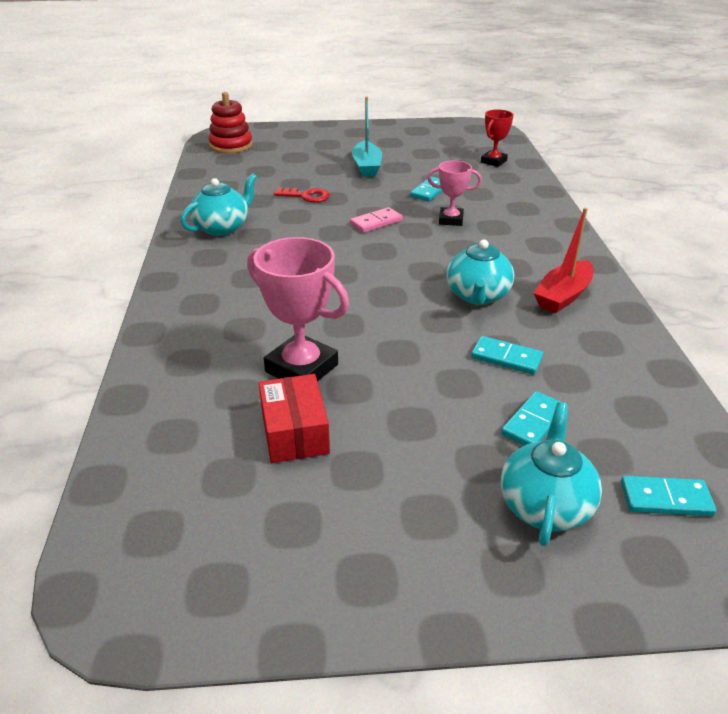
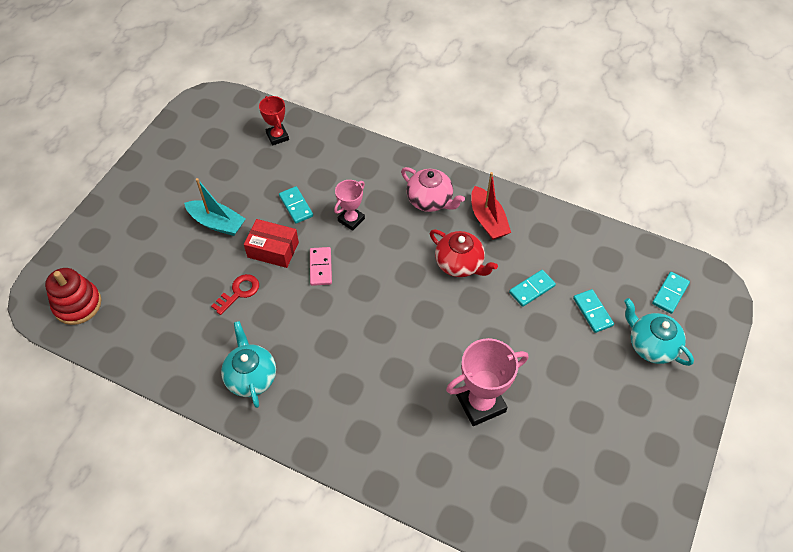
camera: 60 degrees left, 20 degrees up
(294, 432) = (540, 434): red box -> red box (273, 250)
(477, 296) = (459, 264): turquoise teapot -> red teapot
(536, 253) = (430, 200): none -> pink teapot

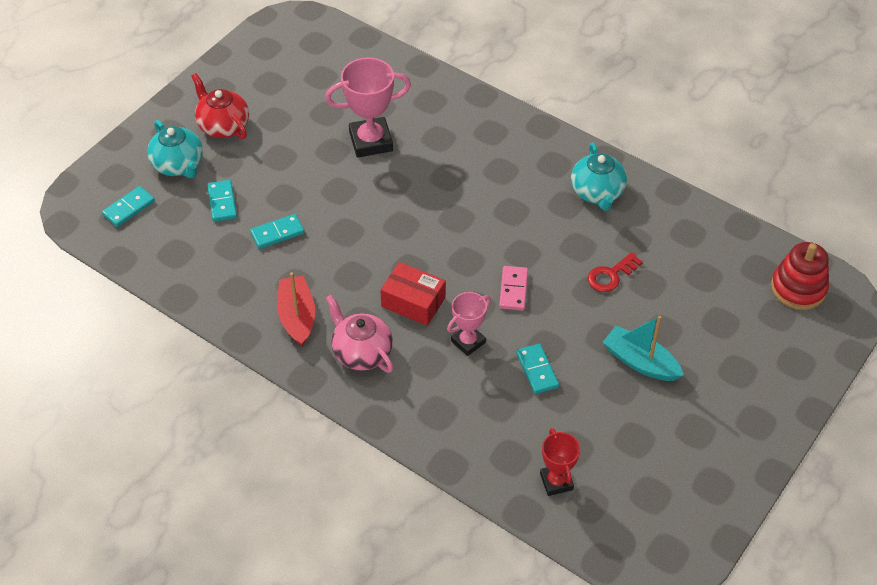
camera: 170 degrees left, 5 degrees down
(273, 250) = (569, 318): red box -> red box (413, 302)
(459, 264) = (349, 271): red teapot -> red teapot (223, 126)

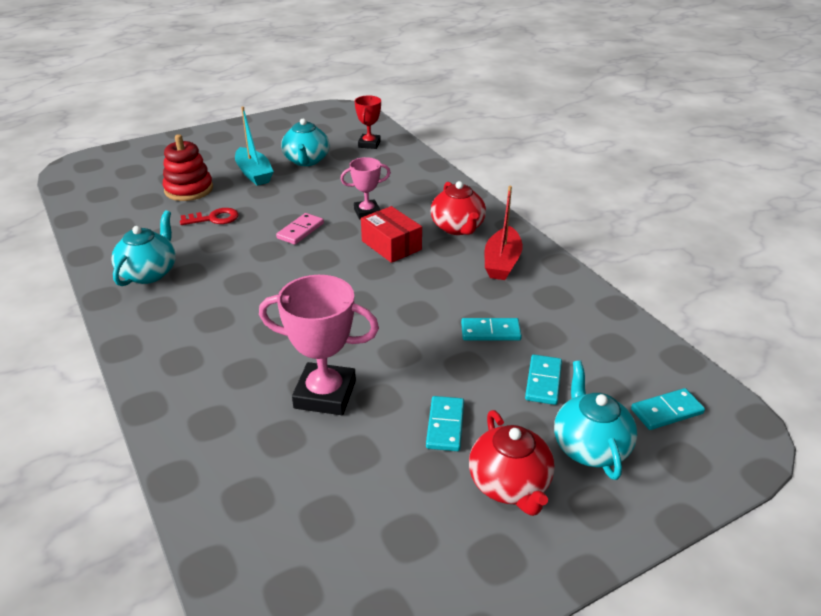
camera: 155 degrees left, 15 degrees down
(361, 352) = (458, 228): pink teapot -> red teapot
(537, 370) = (330, 187): turquoise domino -> turquoise domino (445, 425)
(604, 412) = (306, 160): none -> turquoise teapot
(798, 288) = (94, 178): red stacking toy -> red stacking toy (189, 189)

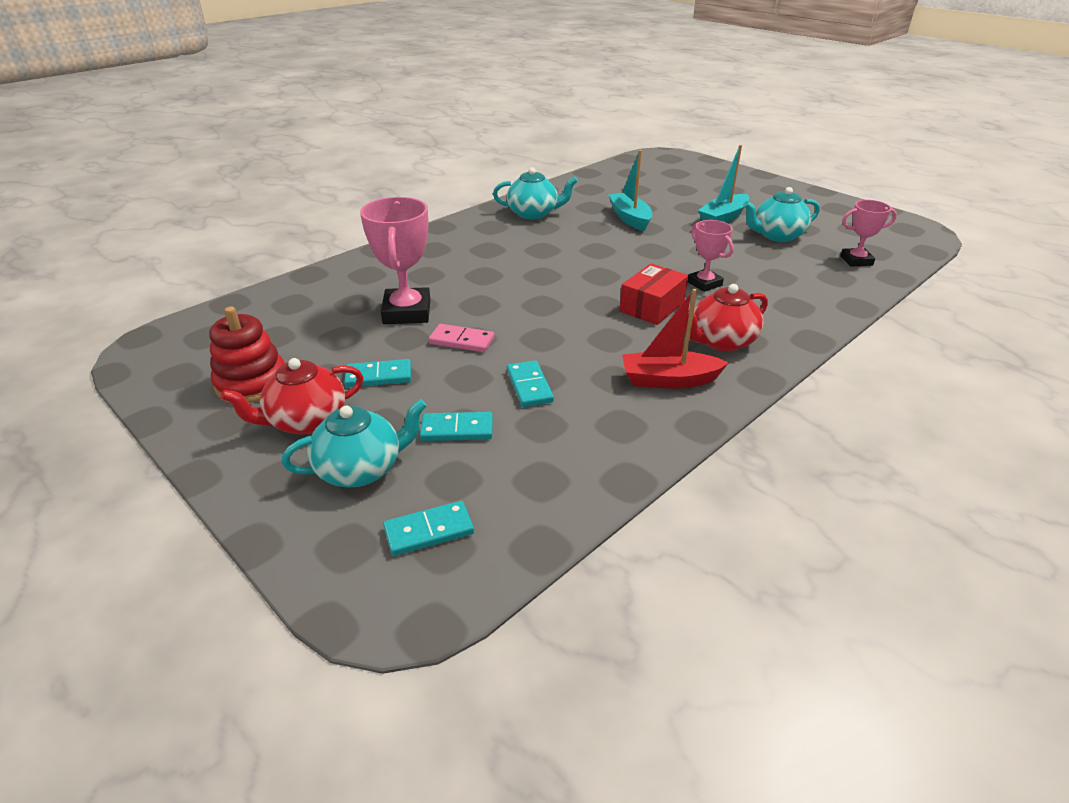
camera: 75 degrees right, 0 degrees up
(189, 189) = (667, 199): red stacking toy -> red stacking toy (252, 383)
(214, 218) = (630, 218): red key -> turquoise boat
(300, 231) = (641, 257): pink domino -> pink domino (462, 341)
(369, 144) = (856, 260): red trophy -> pink trophy
(666, 411) = (429, 531): turquoise domino -> turquoise domino turned 75 degrees counterclockwise

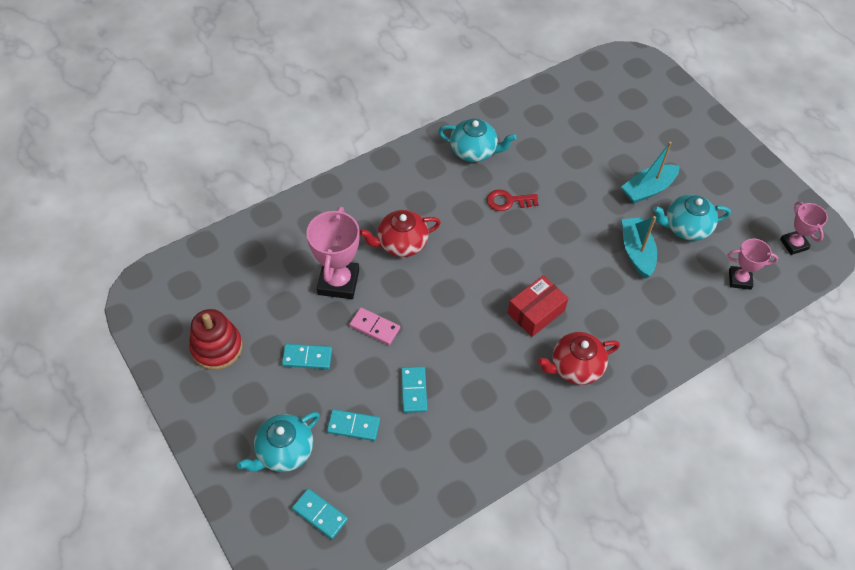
camera: 10 degrees right, 20 degrees up
(306, 421) = (252, 396): red teapot -> red teapot (401, 243)
(360, 469) = (284, 451): turquoise teapot -> turquoise teapot turned 150 degrees clockwise
(429, 531) = (320, 514): turquoise domino -> turquoise domino turned 45 degrees clockwise
(583, 239) = (508, 201): none -> red key
(630, 218) = (560, 175): turquoise boat -> turquoise boat (636, 252)
(668, 380) = (518, 404): red boat -> none
(704, 283) = (591, 288): pink trophy -> pink trophy (794, 244)

